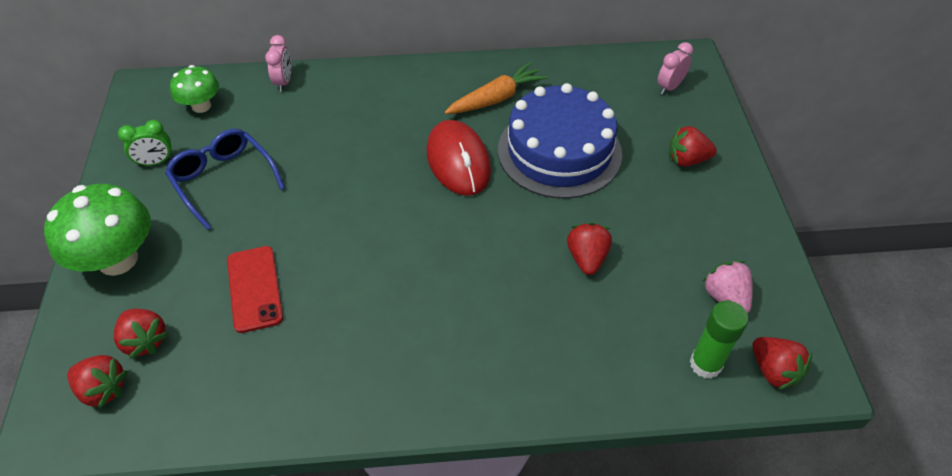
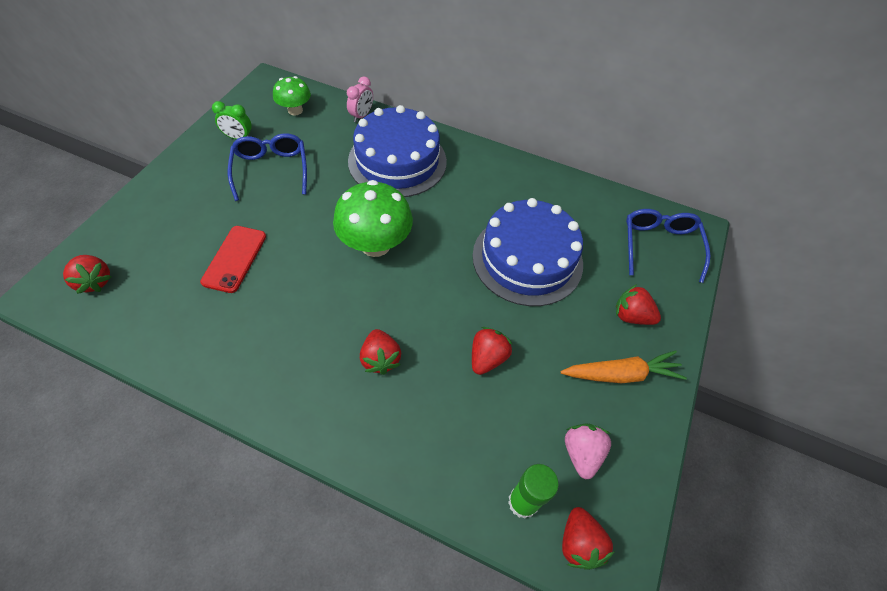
camera: 25 degrees right, 5 degrees up
(118, 259) = (167, 195): green mushroom -> green mushroom (375, 244)
(145, 341) = (142, 260): red strawberry -> red strawberry (380, 359)
(359, 113) = (397, 161): none -> blue cake
(458, 161) = (442, 231): red mouse -> none
(496, 99) = (506, 194): orange carrot -> orange carrot (620, 374)
(669, 87) = (660, 246): pink clock -> blue glasses

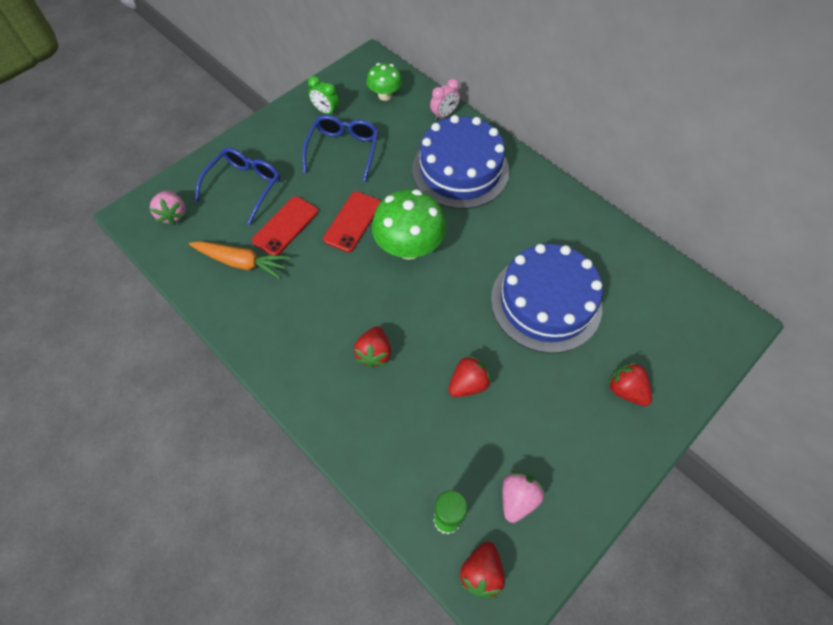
camera: 25 degrees right, 5 degrees up
(95, 281) = (173, 214): red strawberry -> pink strawberry
(307, 235) = (352, 221): none -> red phone
(620, 374) = (588, 441): orange carrot -> orange carrot (241, 262)
(660, 246) = (690, 330): blue glasses -> blue glasses (244, 187)

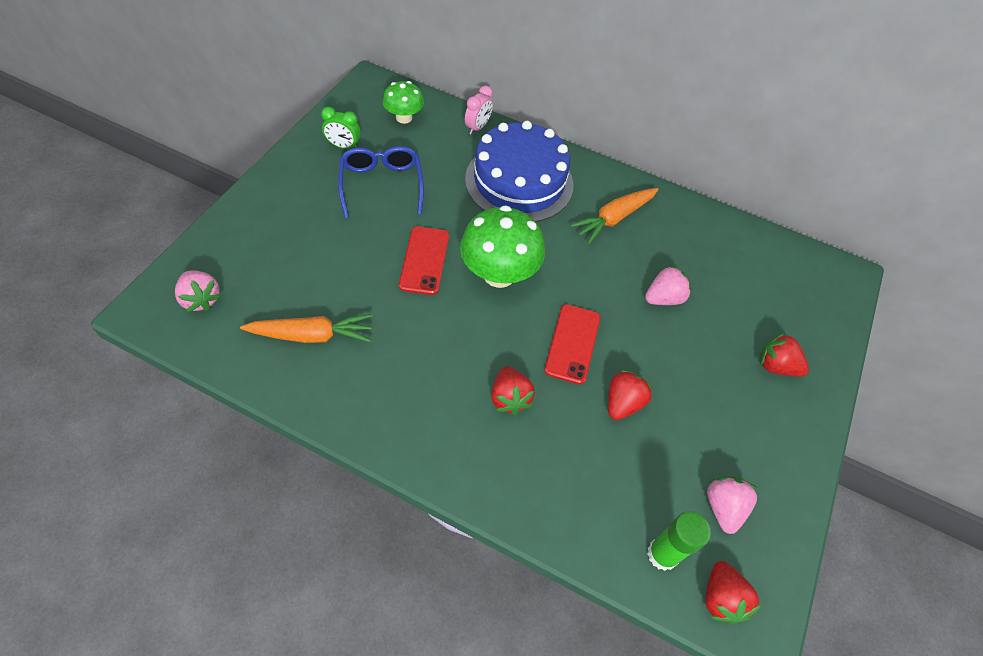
camera: 25 degrees left, 5 degrees down
(244, 187) = (279, 248): blue glasses -> none
(285, 226) = (348, 282): red phone -> red phone (572, 343)
(532, 220) = (614, 218): none -> orange carrot
(546, 302) = (663, 298): blue cake -> pink strawberry

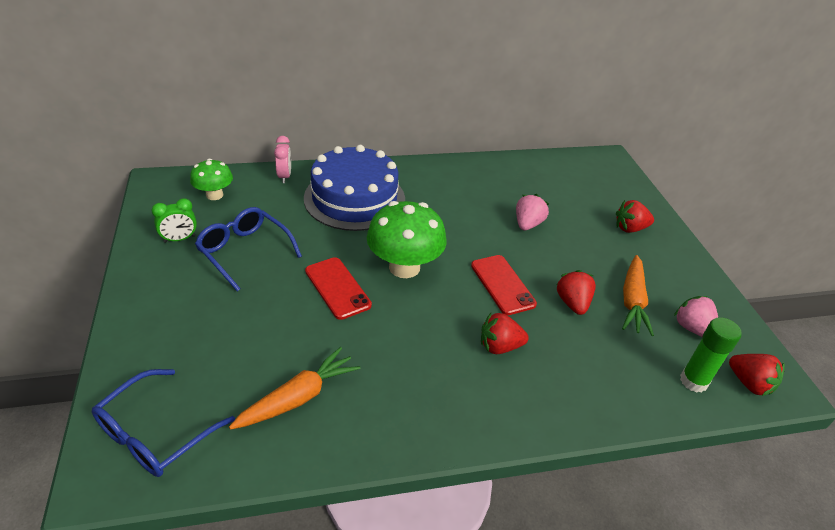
camera: 35 degrees left, 15 degrees down
(201, 299) = (156, 433): pink strawberry -> blue glasses
(509, 398) = (499, 346): red strawberry -> red strawberry turned 135 degrees clockwise
(614, 218) = (445, 191): orange carrot -> orange carrot (632, 300)

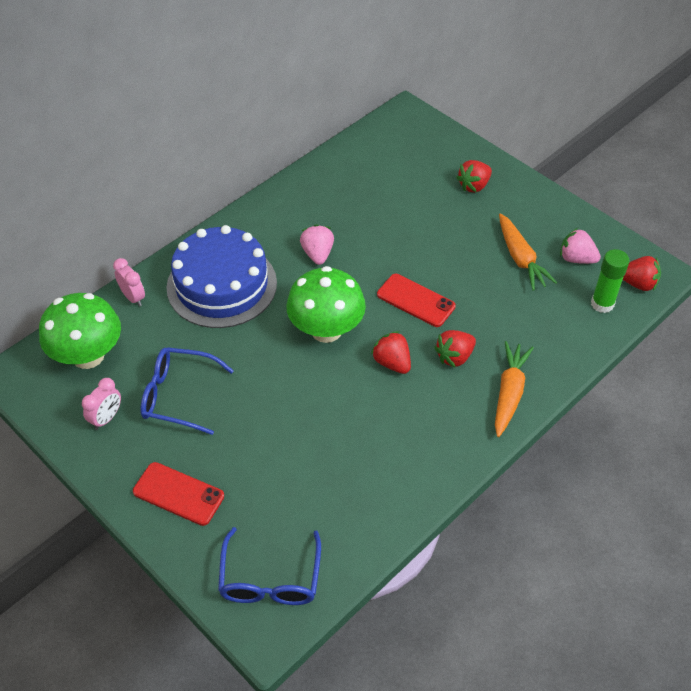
camera: 30 degrees left, 10 degrees up
(179, 239) = (106, 418): green clock -> pink clock
(214, 195) = (88, 356): green mushroom -> green mushroom, size x1.72
(298, 398) = (346, 488): orange carrot -> orange carrot (509, 393)
(337, 288) = (290, 382): red phone -> red phone (178, 494)
(527, 224) = (391, 228): pink strawberry -> pink strawberry (317, 254)
(572, 303) = (479, 286): red strawberry -> red strawberry (392, 363)

